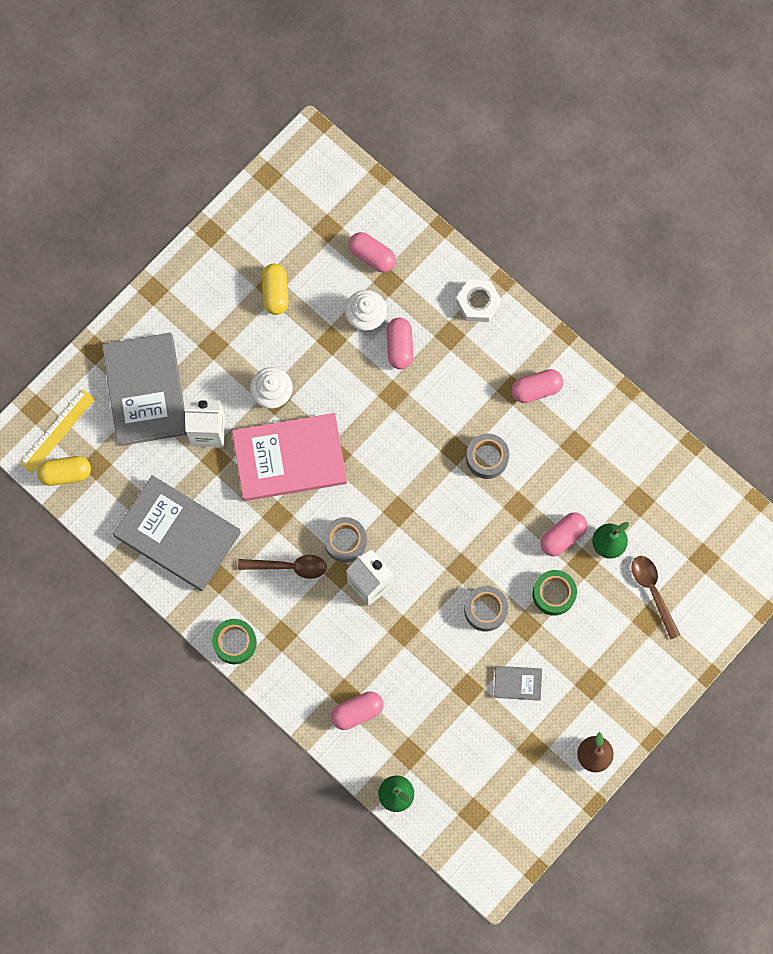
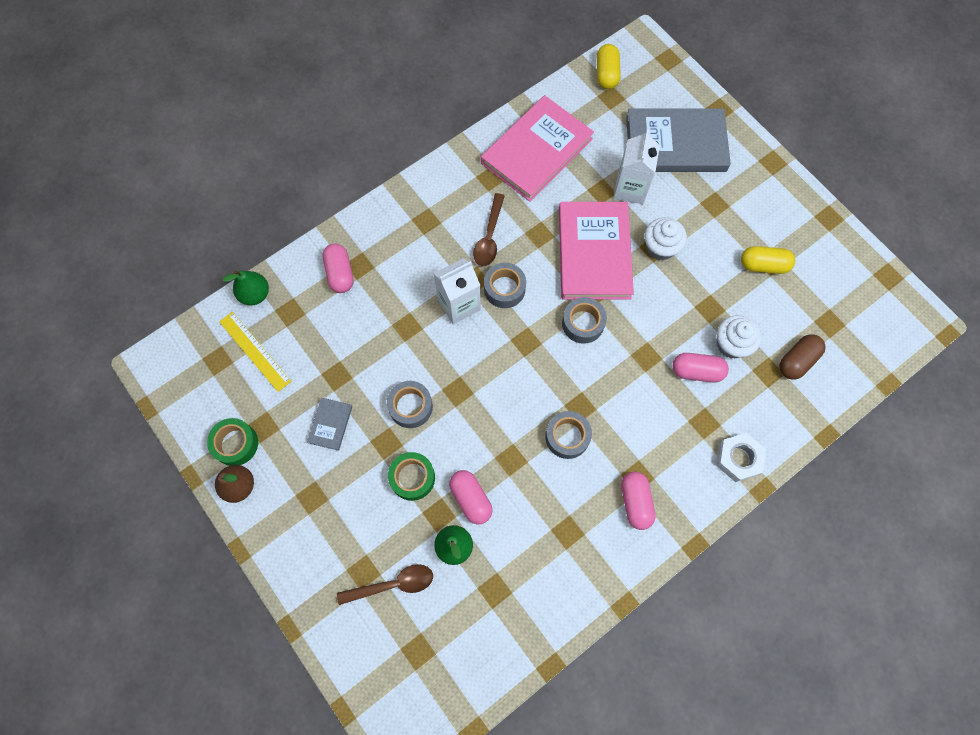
camera: 100 degrees right, 5 degrees down
(57, 431) = (646, 72): yellow ruler -> yellow ruler (255, 351)
(177, 534) = (536, 151): grey book -> pink book
(235, 642) = (428, 182): green tape -> green tape (235, 444)
(369, 459) = (583, 323): none -> grey tape
(372, 256) = (797, 361): pink capsule -> brown capsule

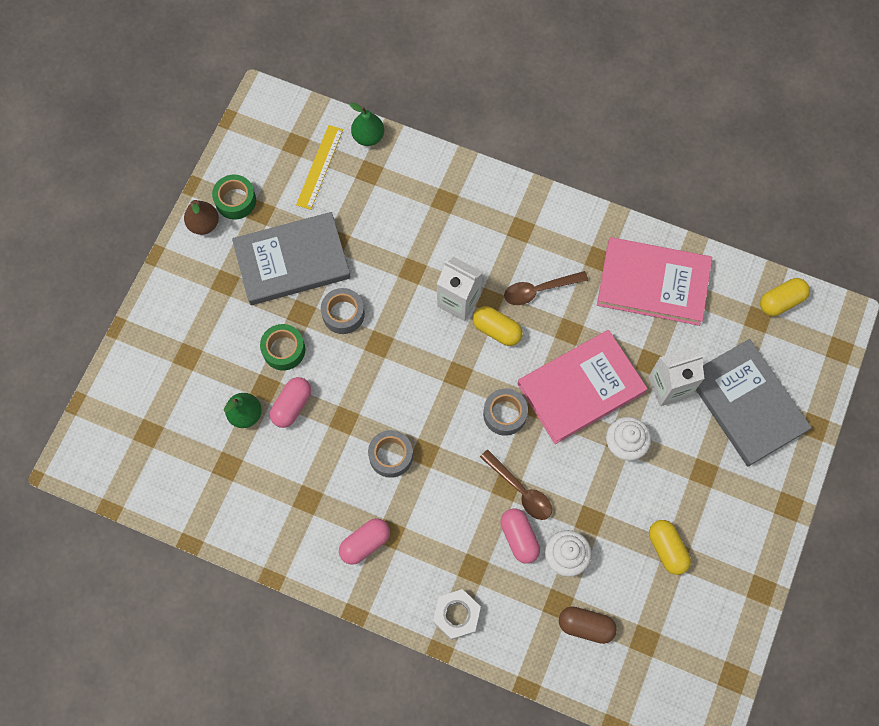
camera: 60 degrees right, 0 degrees up
(330, 424) = (292, 261): grey book -> grey book, size x2.31
(340, 273) = (427, 190): pink capsule -> none
(393, 584) = (190, 384): brown spoon -> brown spoon (521, 490)
(504, 289) = (496, 330): grey tape -> yellow capsule

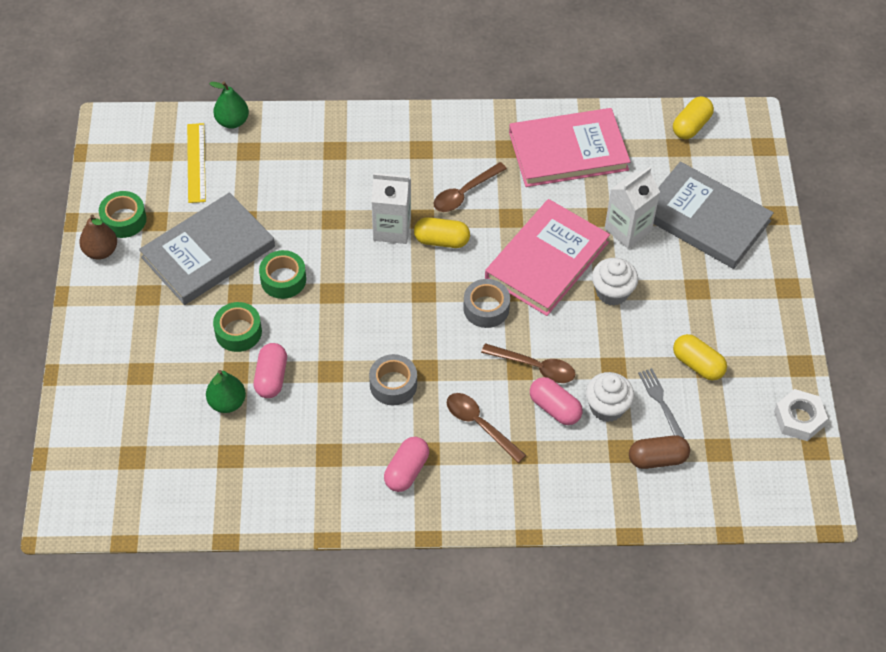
camera: 25 degrees left, 15 degrees down
(343, 314) = (283, 279): grey tape -> green tape
(446, 526) = (479, 425): none -> brown spoon
(456, 615) = (529, 498): white nut -> white nut (799, 419)
(616, 571) = (661, 401): none -> grey fork

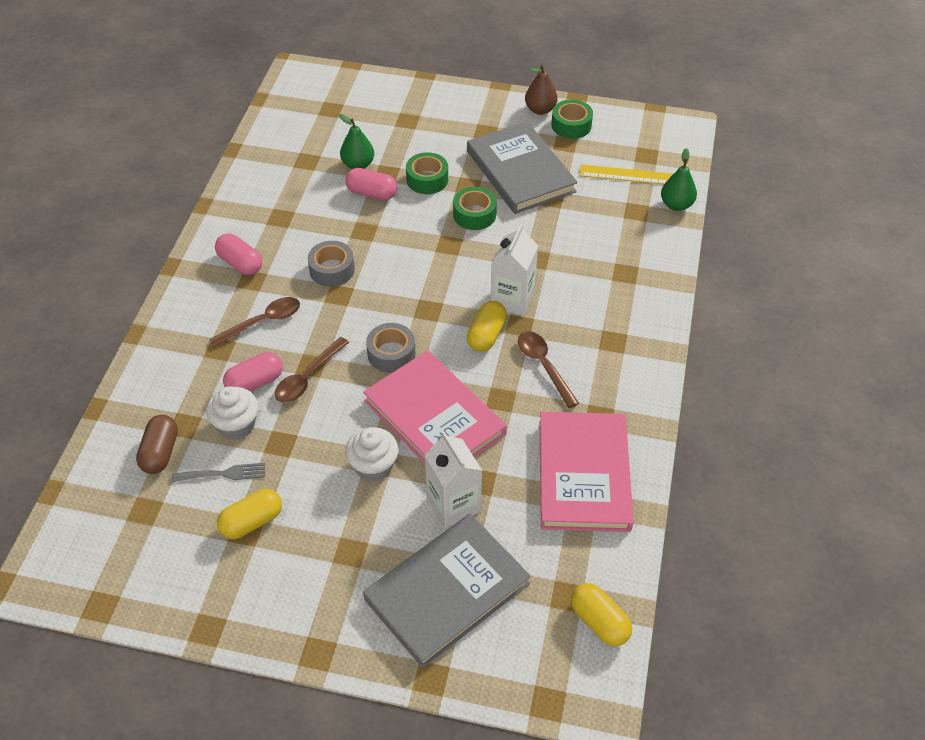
camera: 105 degrees right, 5 degrees down
(799, 419) = (142, 602): white nut -> none

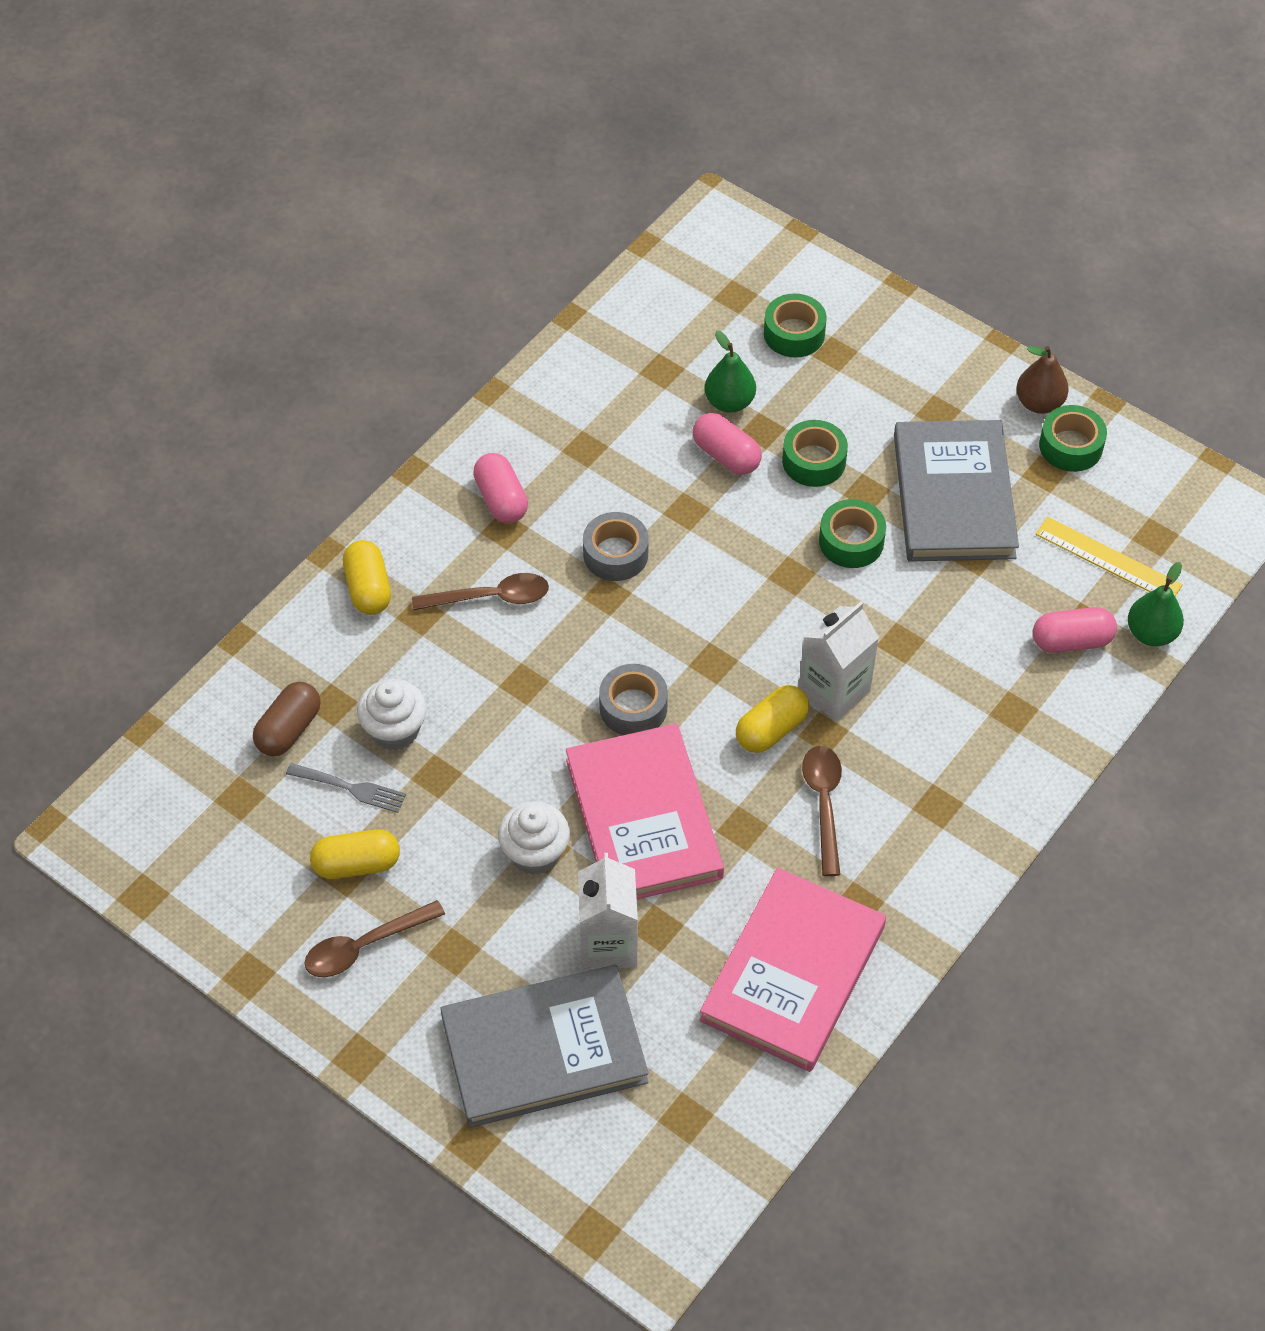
camera: 25 degrees right, 5 degrees up
(255, 382) = (443, 680): pink capsule -> pink capsule (1071, 641)
(307, 377) = (511, 699): brown spoon -> brown spoon (364, 946)
(377, 118) = (794, 333): none -> green tape
(599, 622) = (707, 1165): yellow capsule -> yellow capsule (368, 588)

